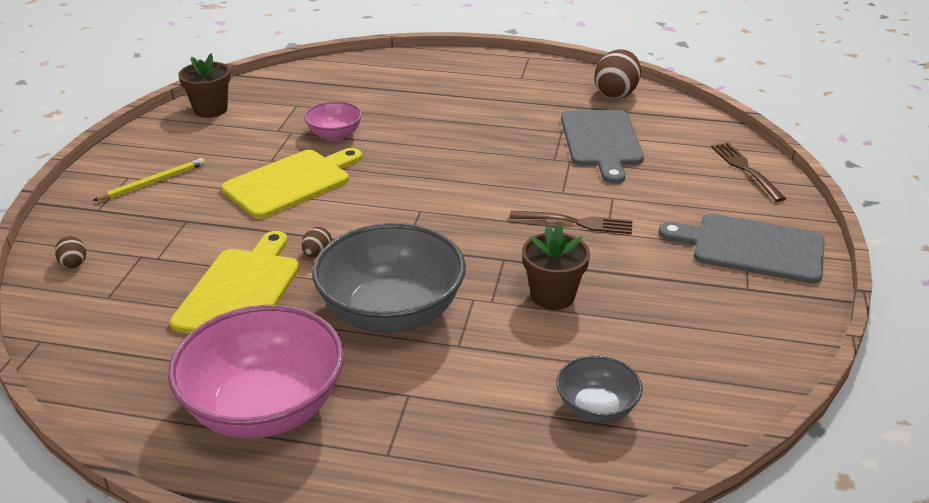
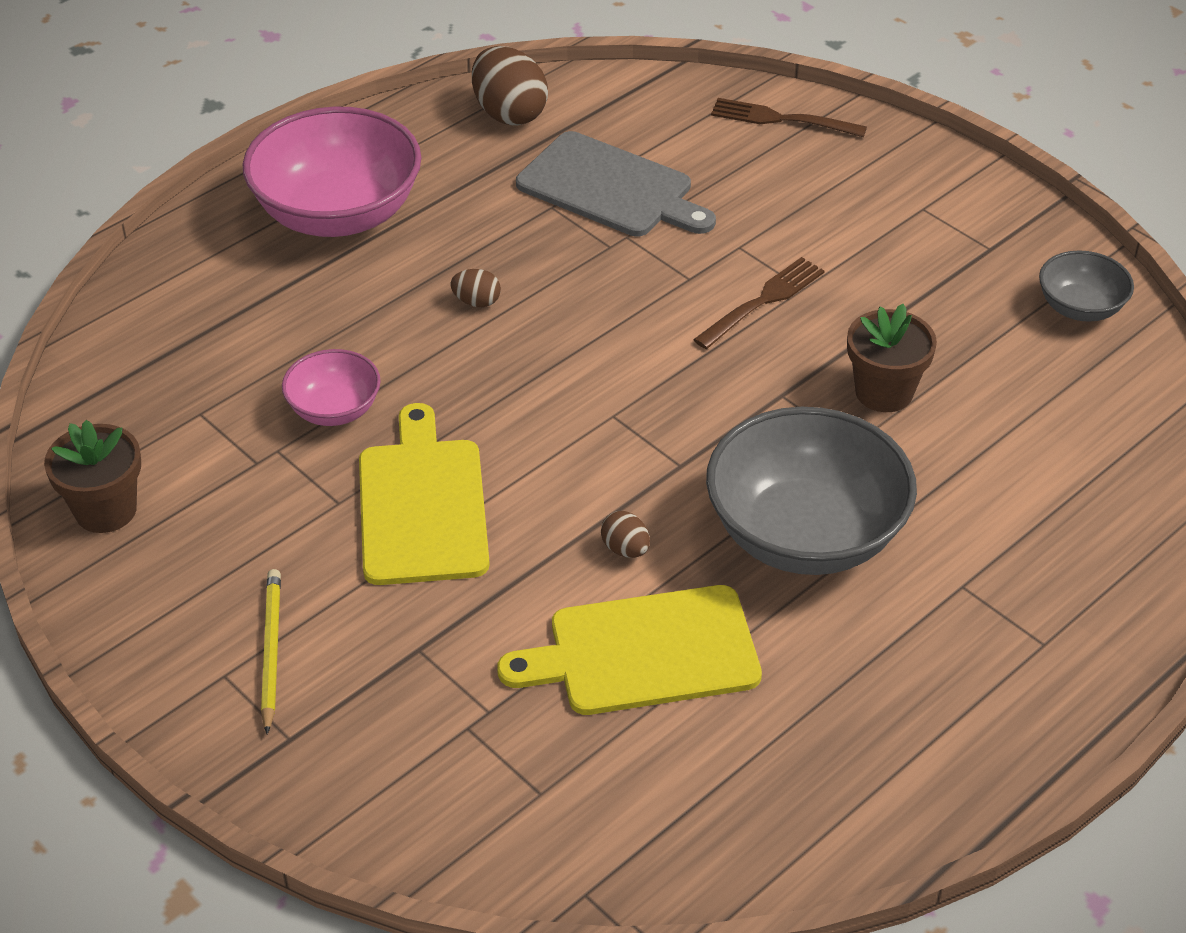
camera: 55 degrees left, 10 degrees up
(74, 263) = (418, 806): brown egg -> brown egg (476, 302)
(241, 290) = (643, 652): yellow cutting board -> yellow cutting board turned 60 degrees counterclockwise
(265, 407) = (894, 714): pink bowl -> pink bowl (338, 214)
(596, 408) = (1087, 456): grey bowl -> grey bowl (1080, 308)
(751, 248) = (926, 204): grey cutting board -> none

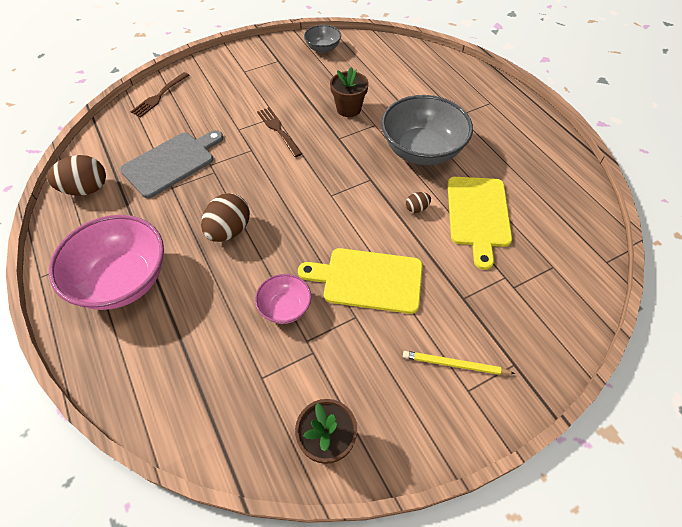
camera: 75 degrees left, 10 degrees up
(476, 302) = (229, 231): brown egg -> brown egg, size x2.03

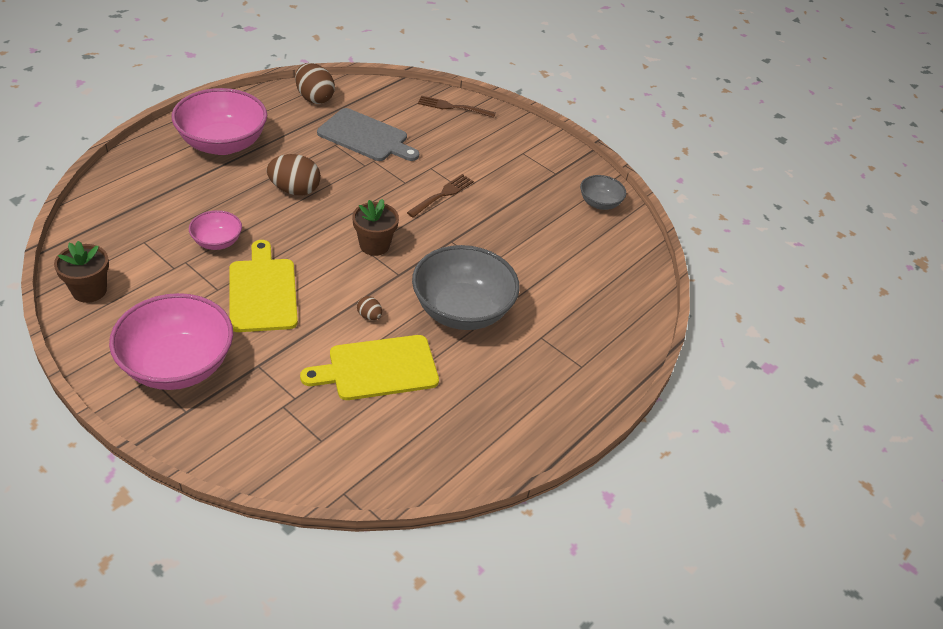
camera: 65 degrees right, 10 degrees down
(348, 109) = (502, 241): brown flower pot -> brown flower pot (374, 245)
(455, 365) = (177, 365): yellow pencil -> pink bowl

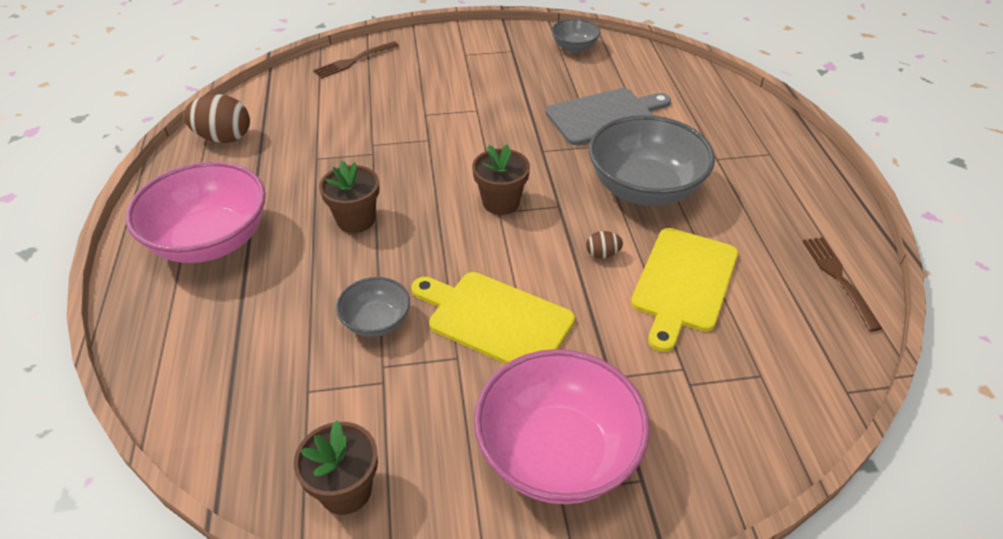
camera: 45 degrees left, 0 degrees up
(217, 242) = (376, 322): pink bowl -> grey bowl
(295, 190) = (356, 220): brown egg -> brown flower pot
(366, 137) = (330, 132): grey cutting board -> grey cutting board (605, 116)
(442, 195) = (472, 125): brown fork -> brown fork (838, 278)

